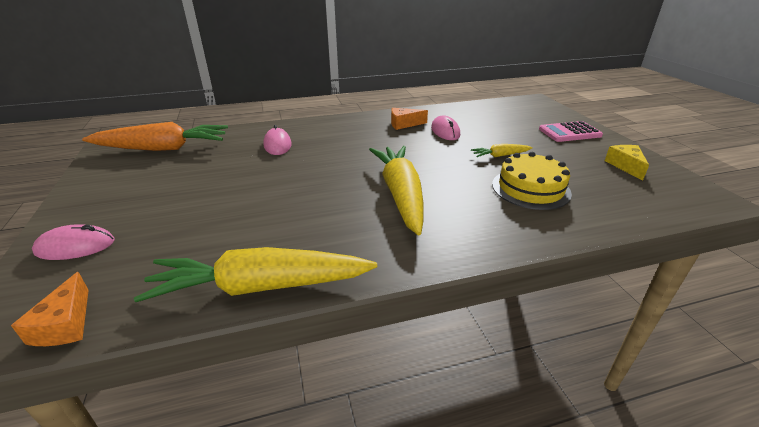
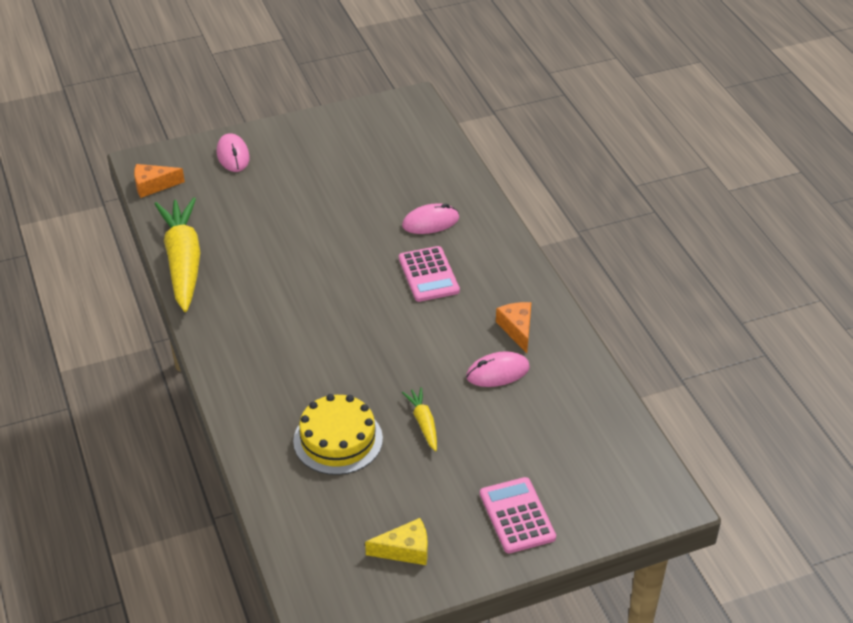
camera: 85 degrees right, 10 degrees up
(163, 148) = (409, 140): orange carrot -> none
(340, 148) = (428, 275): none -> pink calculator
(400, 194) = (319, 332): yellow carrot -> none

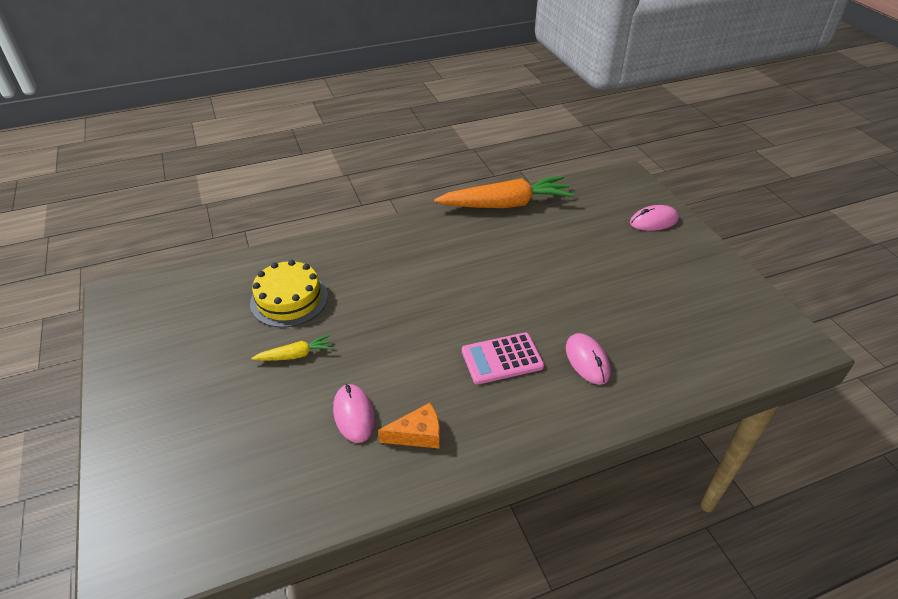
camera: 90 degrees right, 0 degrees up
(153, 185) = (598, 183): orange cheese -> none
(183, 262) = (506, 204): yellow carrot -> orange carrot
(405, 550) = (154, 343): yellow cheese -> none
(517, 516) = (160, 424): pink calculator -> none

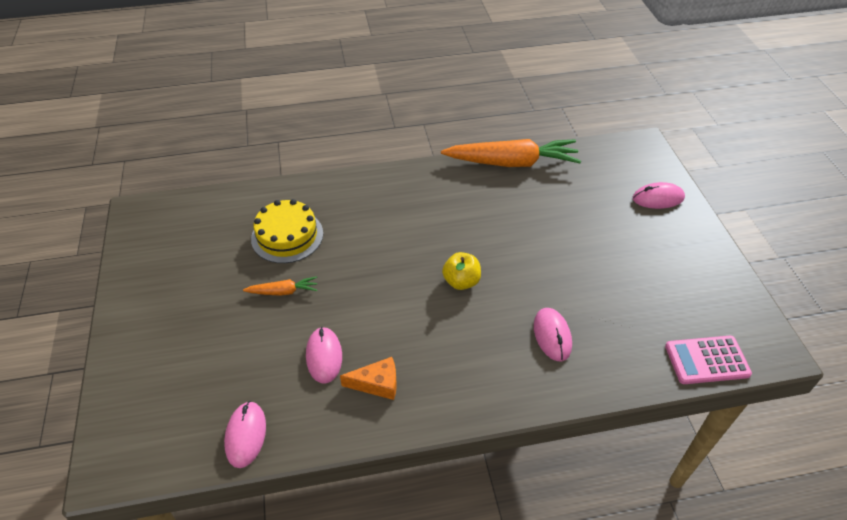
camera: 10 degrees right, 5 degrees up
(282, 511) = (246, 435): none -> pink mouse
(296, 355) = (283, 291): yellow carrot -> orange carrot
(482, 321) = (461, 281): none -> yellow apple
(502, 359) = (471, 322): pink calculator -> pink calculator (706, 360)

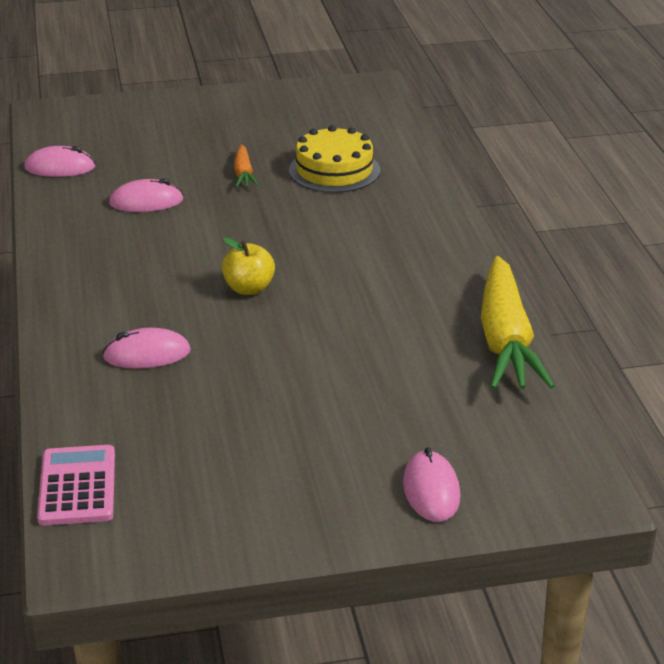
camera: 90 degrees right, 15 degrees down
(377, 384) = (102, 233): orange cheese -> none
(512, 162) = (506, 340): orange carrot -> yellow carrot

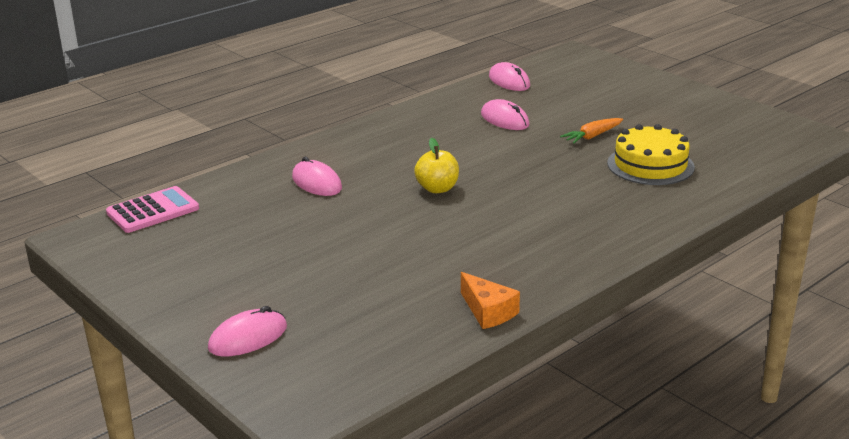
camera: 60 degrees right, 5 degrees down
(506, 340) = (488, 311): yellow carrot -> orange cheese

